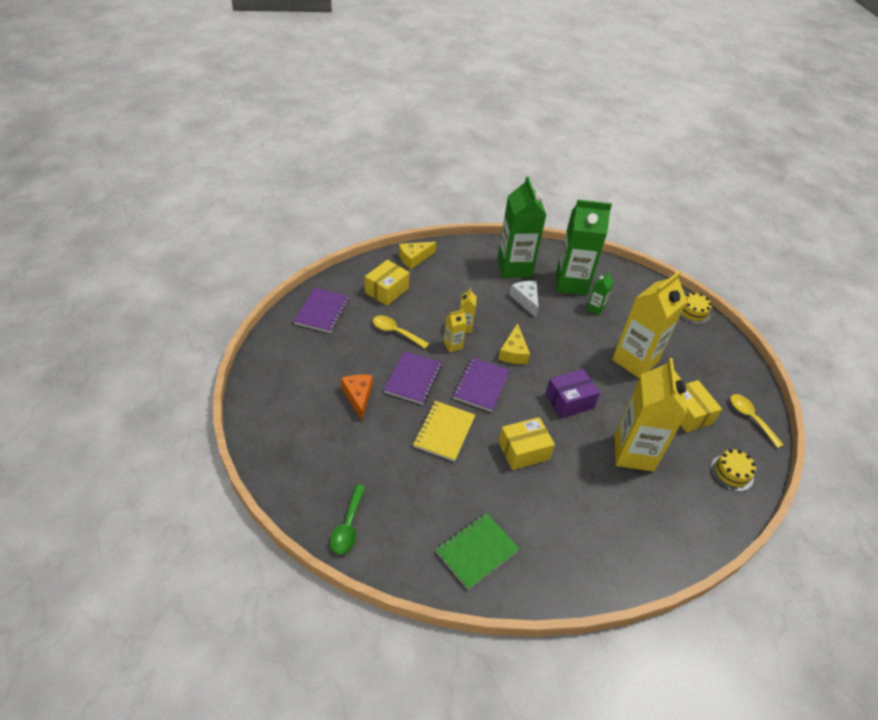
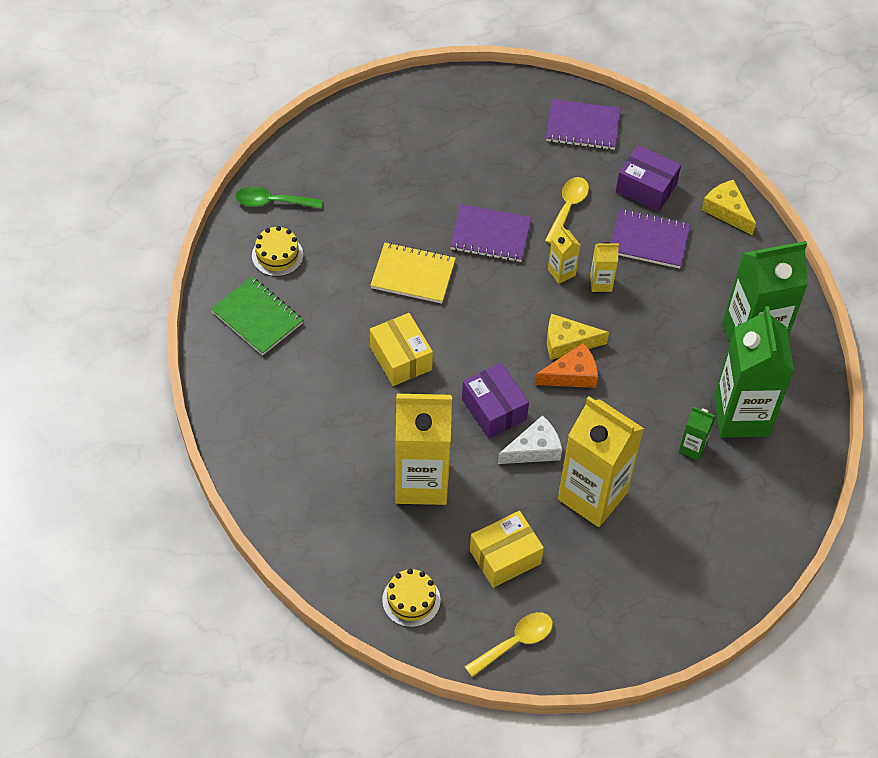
camera: 85 degrees right, 10 degrees up
(358, 397) = (448, 185): orange cheese -> orange cheese (571, 375)
(386, 290) = (646, 188): yellow box -> purple box
(481, 385) = (497, 308): purple notebook -> purple notebook (649, 240)
(526, 300) = (681, 355): white cheese -> white cheese (534, 449)
(693, 312) = (730, 591): yellow cake -> yellow cake (277, 255)

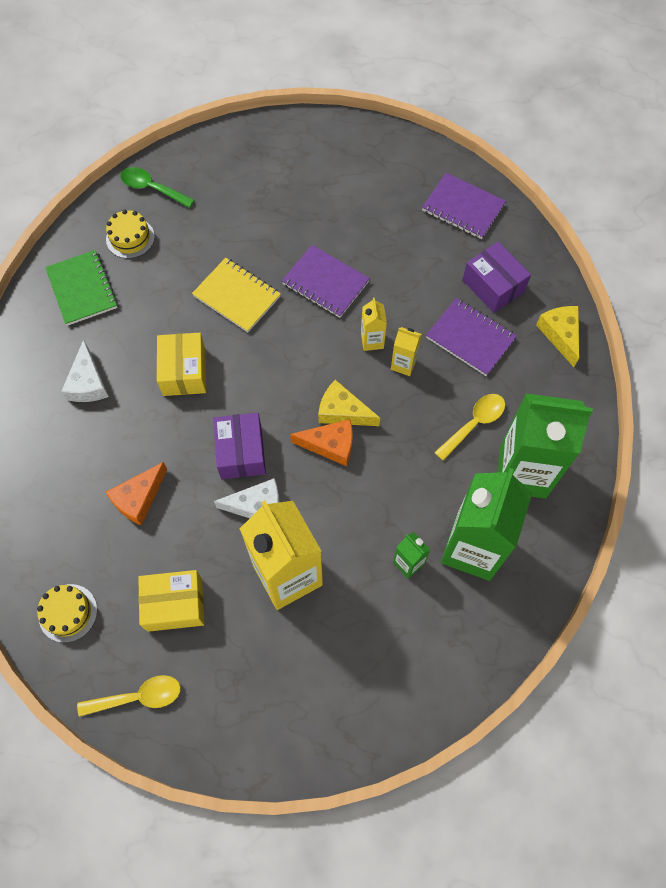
camera: 25 degrees right, 10 degrees up
(313, 399) = (88, 383): none -> white cheese
(421, 482) = (139, 498): yellow carton -> orange cheese
(567, 208) = (409, 280): yellow spoon -> yellow spoon (474, 424)

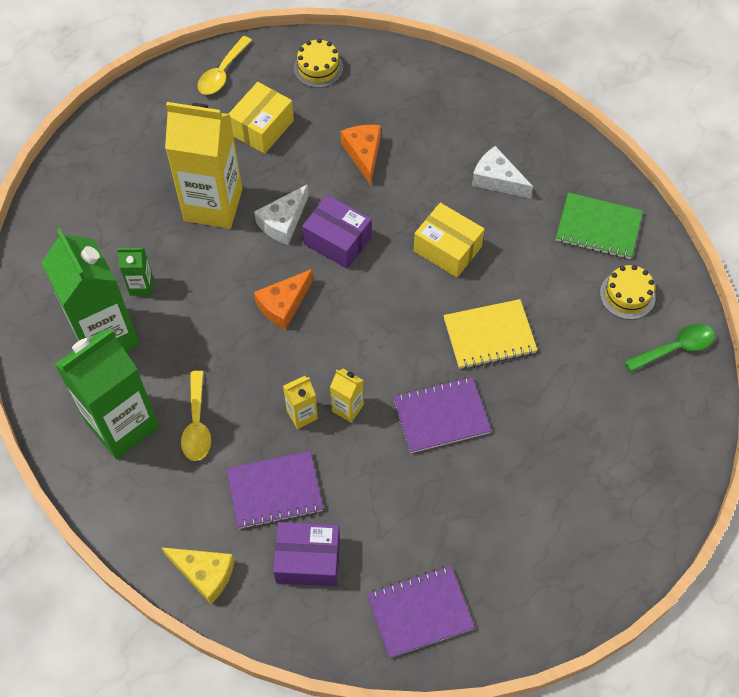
camera: 130 degrees right, 5 degrees down
(342, 412) = (303, 335): yellow cheese -> none

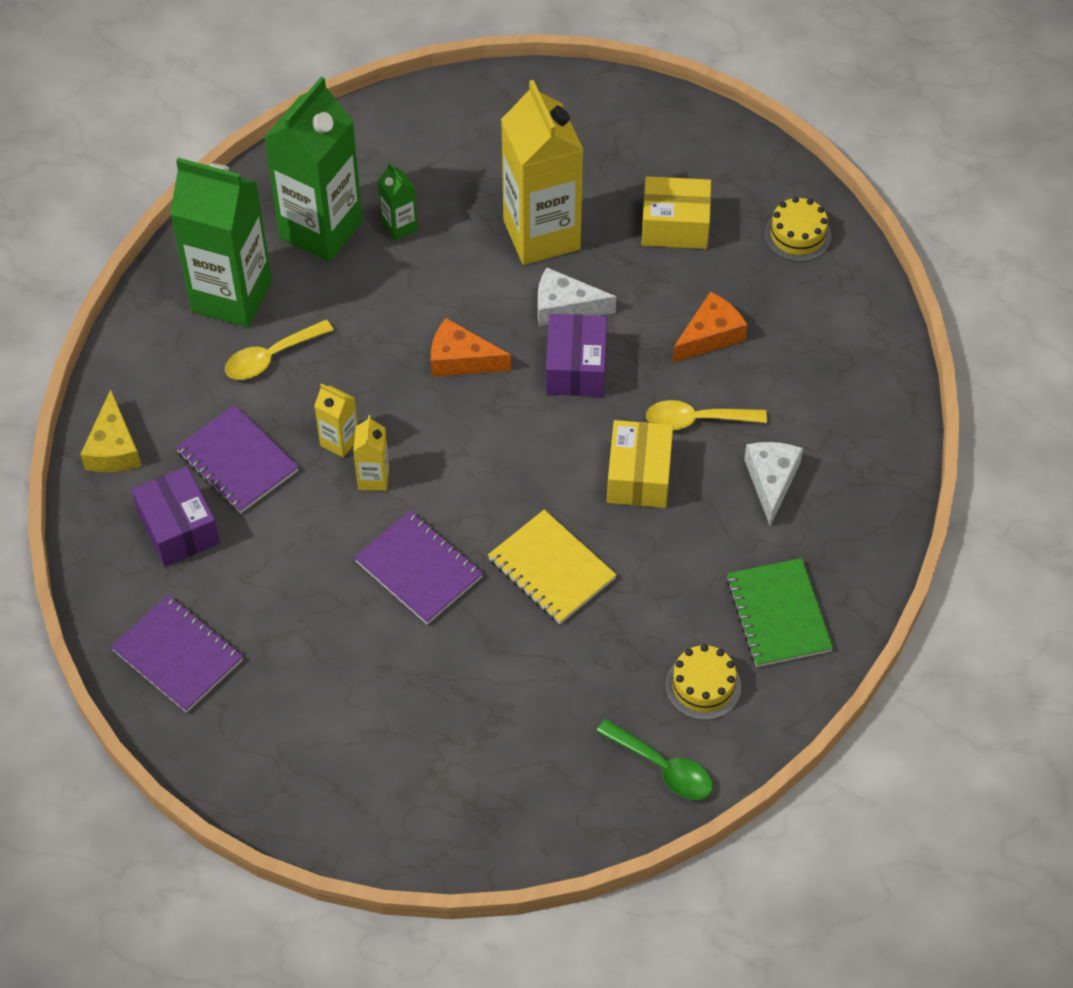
camera: 60 degrees right, 5 degrees down
(222, 73) = (721, 153): yellow spoon -> yellow spoon (696, 420)

